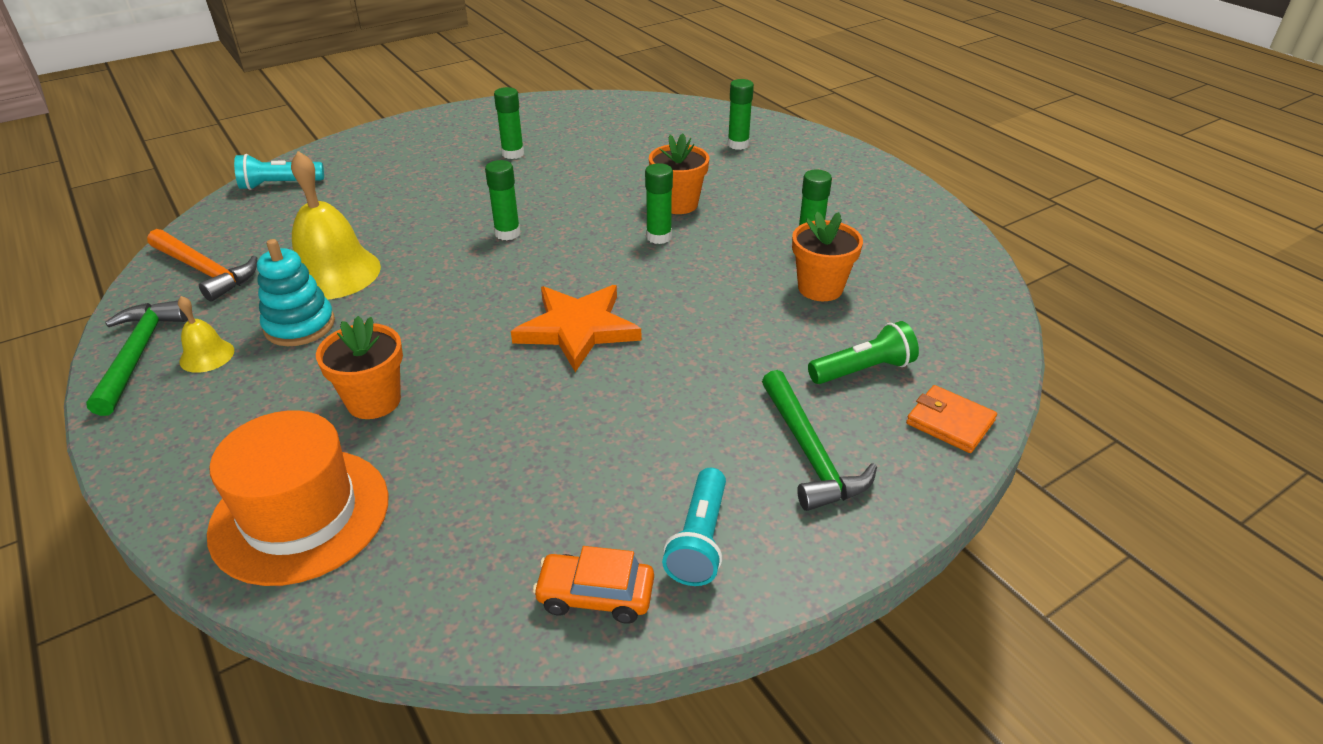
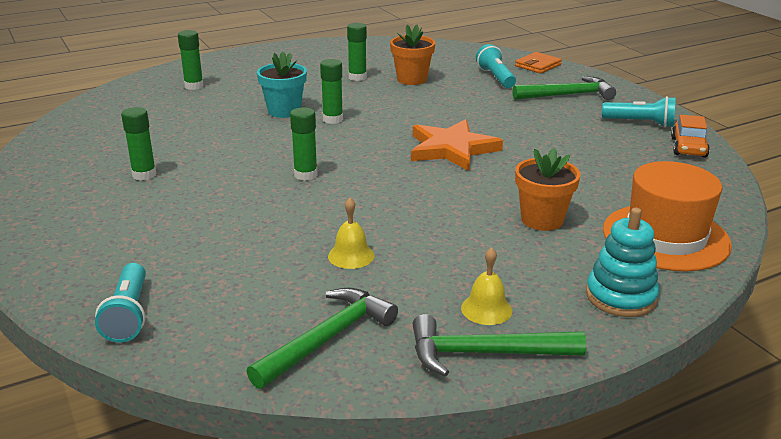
camera: 85 degrees left, 10 degrees down
(205, 271) = (328, 338): orange hammer -> green hammer
(300, 325) = (440, 264): turquoise stacking toy -> turquoise stacking toy (620, 297)
(333, 273) = (351, 255): yellow bell -> yellow bell, size x0.49
(678, 204) = (284, 111): orange flower pot -> turquoise flower pot
(863, 370) = (495, 77): green flashlight -> turquoise flashlight

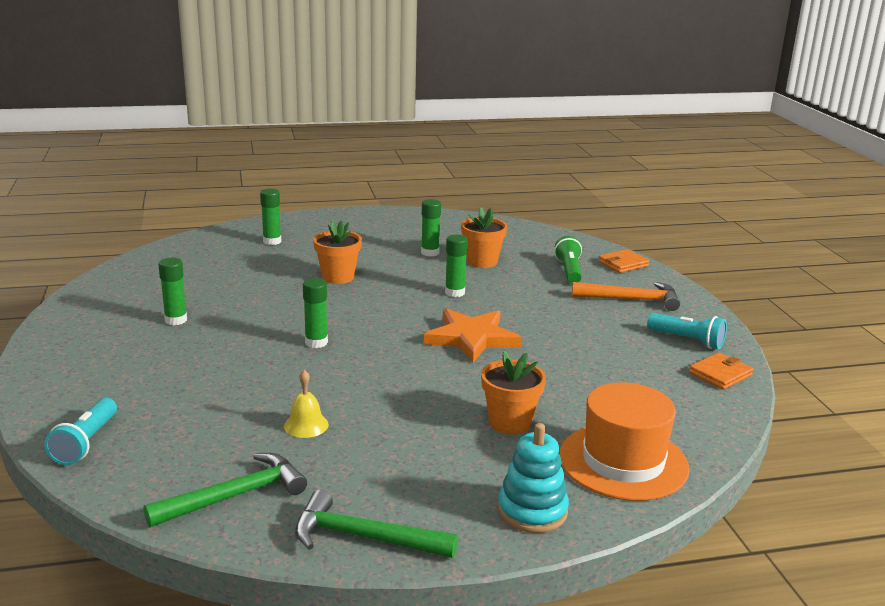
camera: 15 degrees right, 5 degrees down
(284, 111) = (338, 277): turquoise flower pot -> orange flower pot
(332, 119) = (377, 292): green glue stick -> green glue stick (455, 293)
(486, 309) = (394, 497): yellow bell -> none
(495, 77) = (569, 271): turquoise flashlight -> green flashlight
(568, 95) = (631, 300): green hammer -> orange hammer
(688, 147) = (720, 374): orange car -> orange wallet

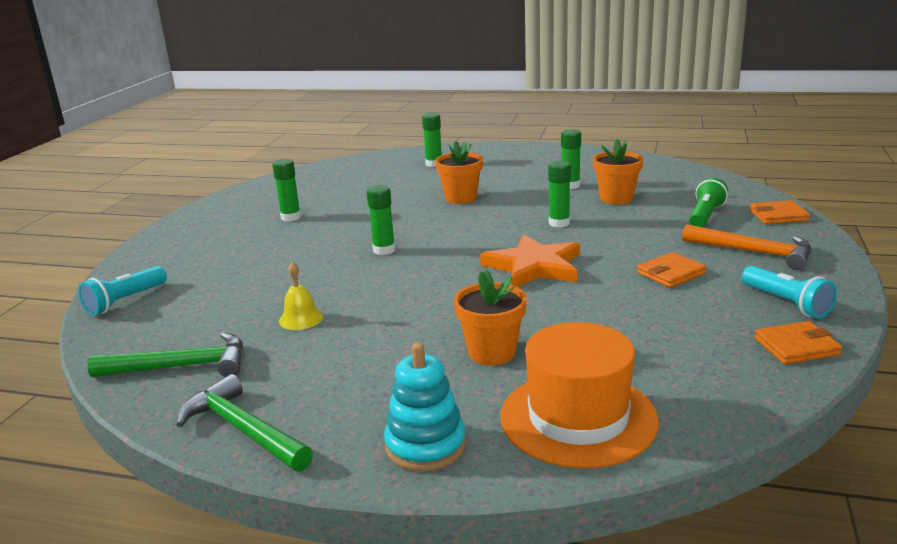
camera: 30 degrees right, 0 degrees up
(586, 328) = (671, 273): none -> orange wallet

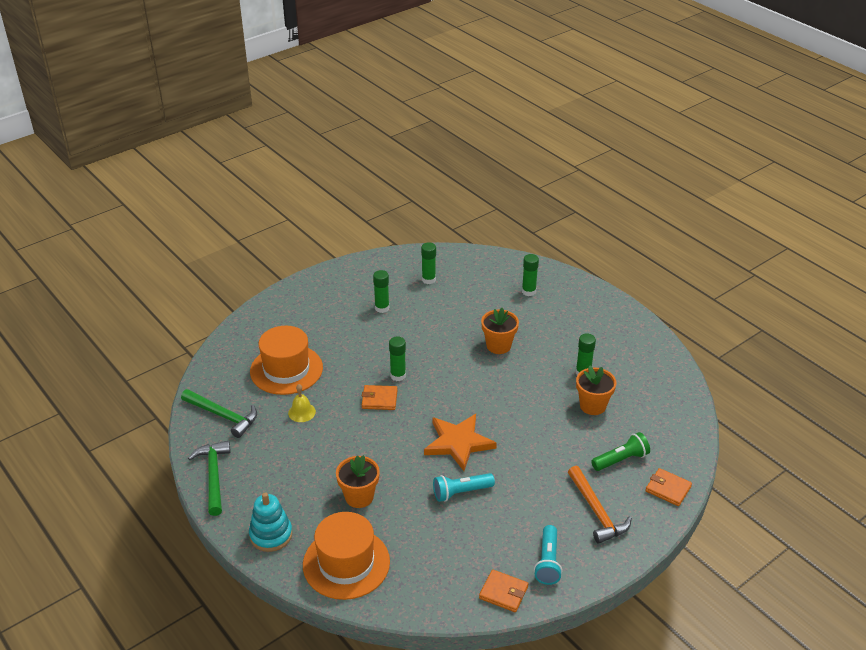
camera: 35 degrees right, 15 degrees up
(125, 301) = (238, 344): turquoise flashlight -> turquoise flashlight (461, 492)
(228, 295) = (286, 369): none -> orange hat
(559, 223) = (523, 410): green glue stick -> green glue stick (428, 280)
(671, 273) = (522, 497): orange wallet -> orange wallet (379, 399)

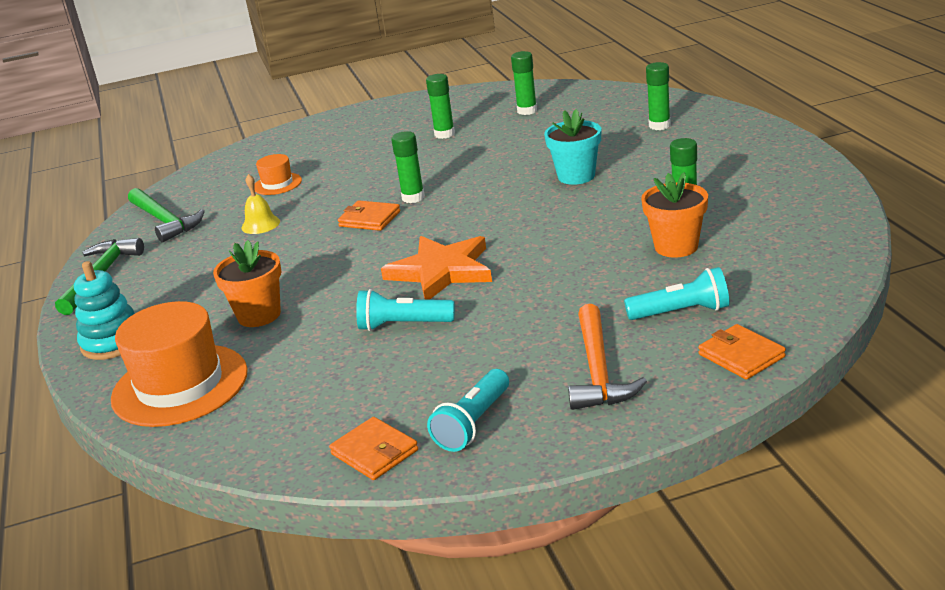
camera: 25 degrees right, 10 degrees down
(286, 369) = (277, 184): orange hat -> orange hat, size x0.49
(498, 346) = (576, 176): orange flower pot -> turquoise flower pot
(621, 460) = (681, 312): green flashlight -> turquoise flashlight

